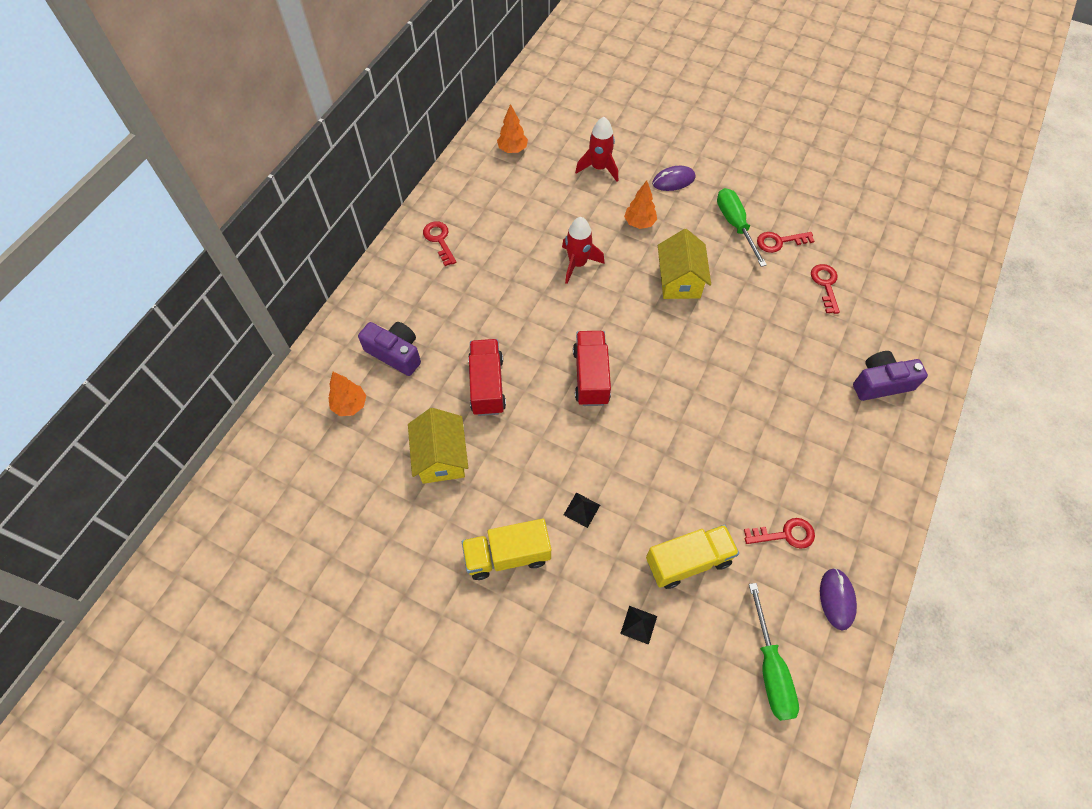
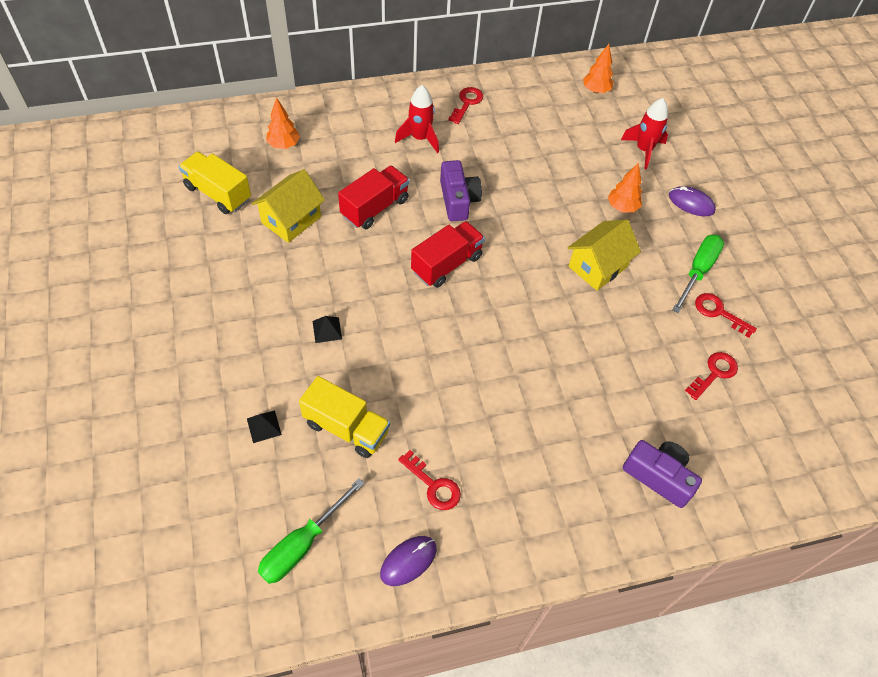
camera: 45 degrees right, 5 degrees down
(395, 353) = (348, 141): purple camera -> purple camera (458, 200)
(507, 555) = (249, 307): yellow truck -> yellow truck (218, 193)
(577, 264) = (538, 193): red rocket -> red rocket (420, 138)

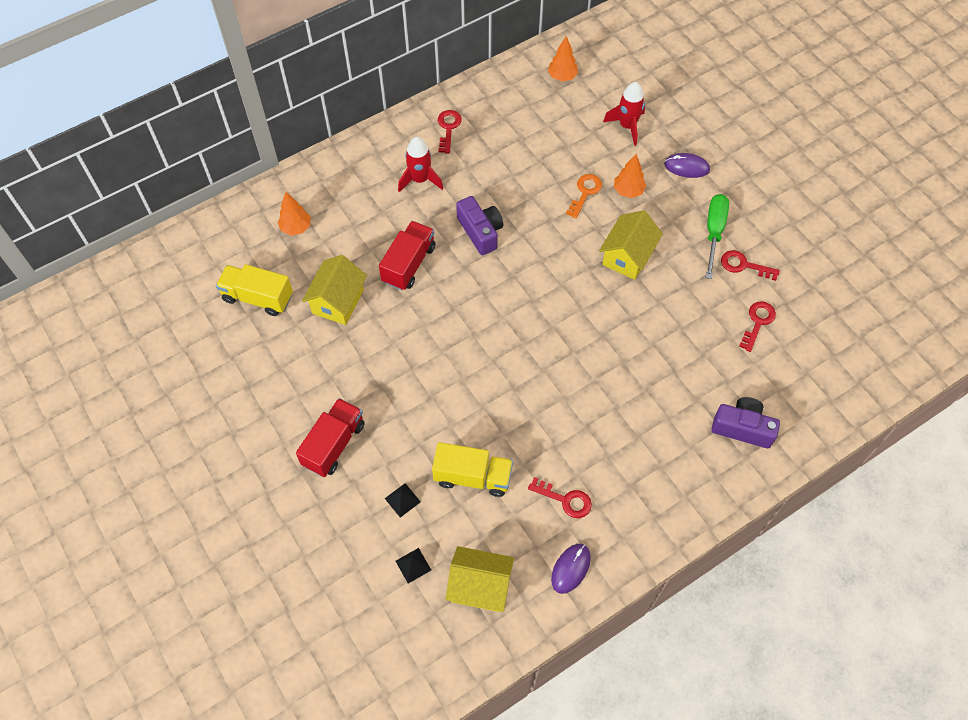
camera: 15 degrees left, 5 degrees up
(302, 544) = (480, 586): green screwdriver -> yellow house
(327, 330) = (417, 395): black pyramid -> black pyramid (413, 565)
(447, 264) = (496, 298): red truck -> red truck (334, 444)
(577, 196) = (585, 193): none -> orange key

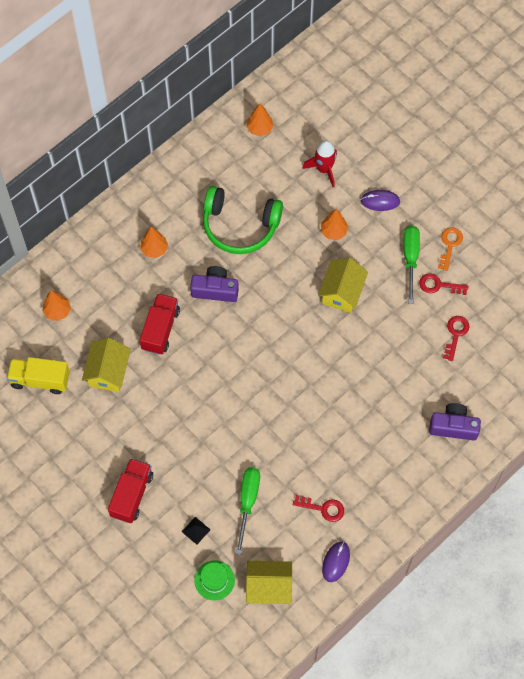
camera: 10 degrees left, 5 degrees up
(413, 565) = (214, 580): black pyramid -> green hat
(420, 180) = (154, 249): red rocket -> orange tree
(448, 128) = (169, 195): red key -> none
(473, 477) = (247, 502): yellow truck -> green screwdriver
(480, 232) = (215, 290): purple camera -> purple camera turned 45 degrees counterclockwise
(521, 170) = (240, 226): none -> green headphones
(585, 193) = (297, 239): orange key -> orange key (449, 245)

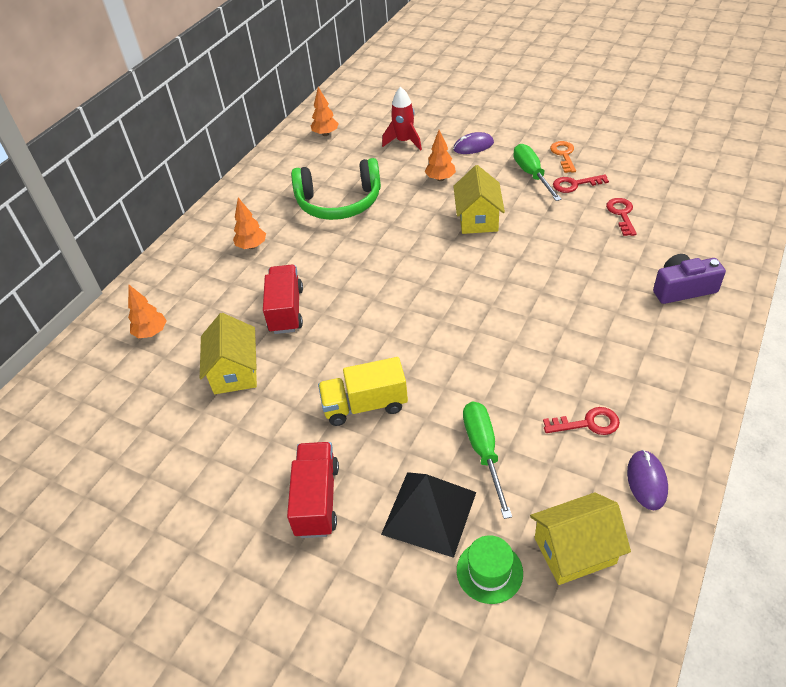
camera: 15 degrees left, 20 degrees down
(40, 380) = (145, 408): yellow truck -> yellow truck (365, 405)
(196, 530) = (429, 513): black pyramid -> black pyramid, size x2.34
(215, 290) = (336, 258): purple camera -> none

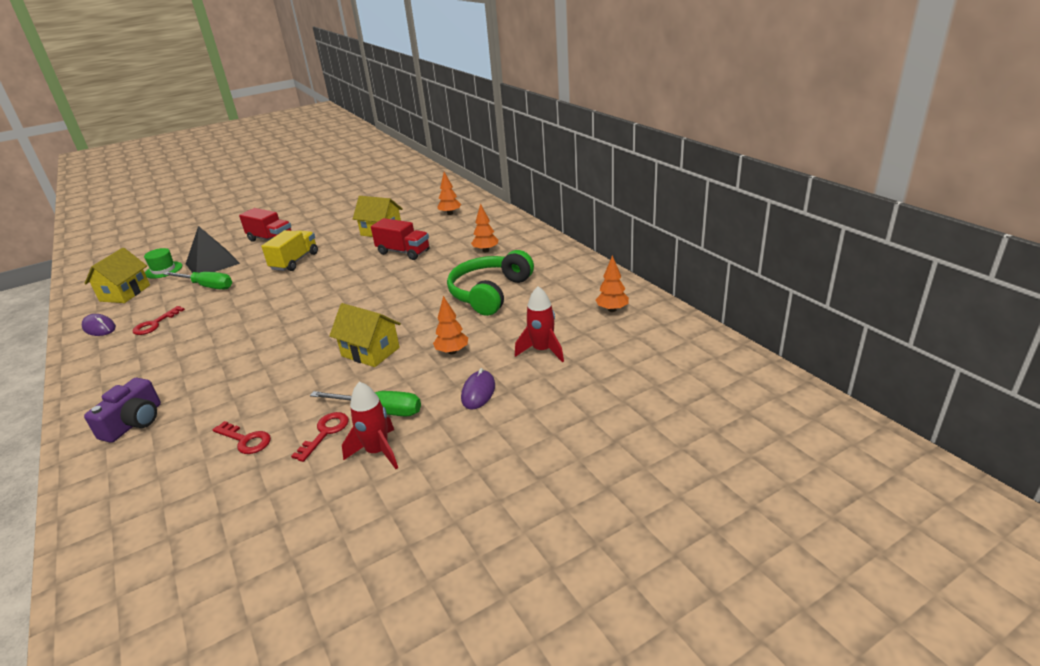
camera: 120 degrees right, 15 degrees down
(563, 155) = (377, 452): orange key -> red rocket

